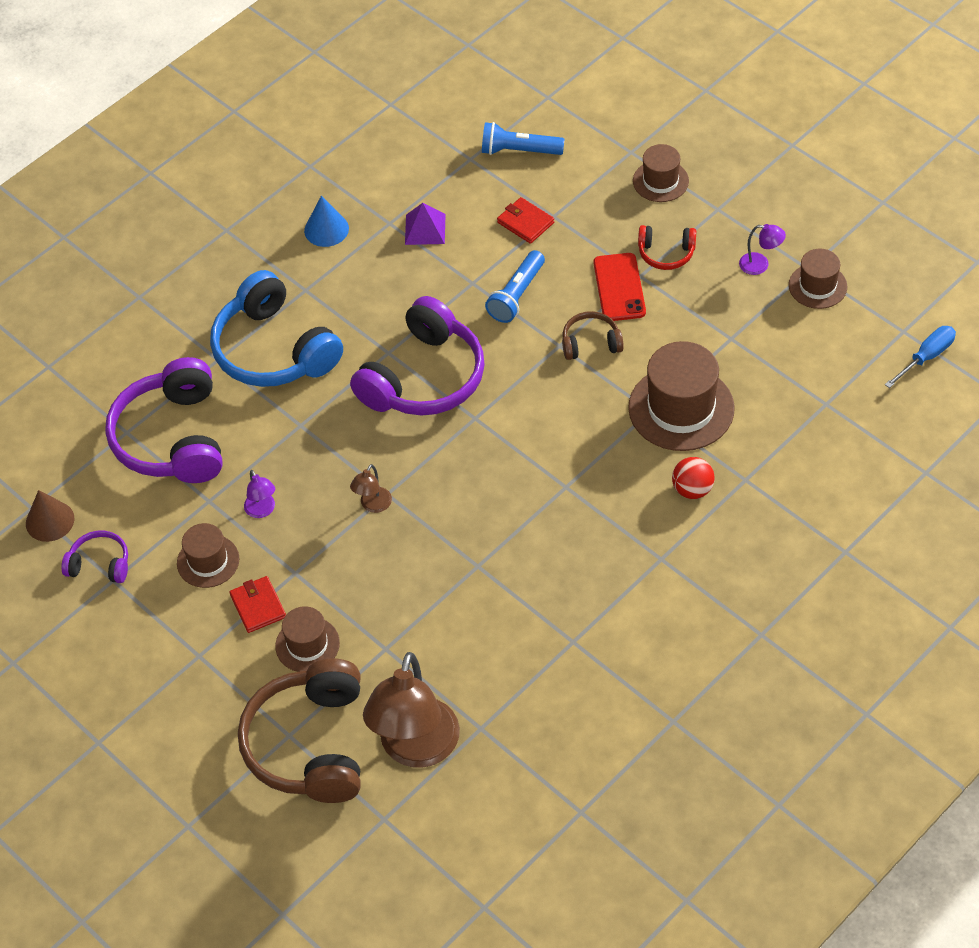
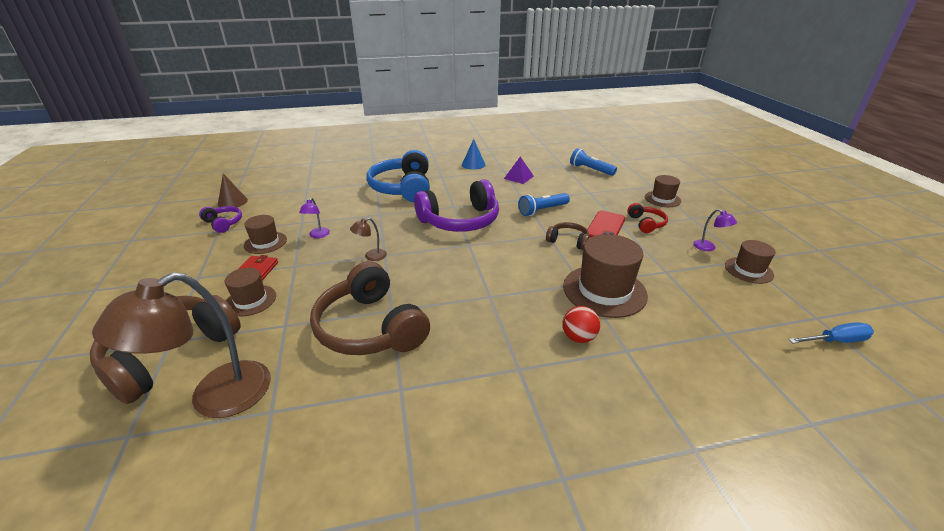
camera: 30 degrees right, 20 degrees down
(172, 438) = (321, 197): purple headphones -> none
(478, 598) = (370, 327): none -> brown headphones
(525, 222) = (572, 190): red wallet -> none
(666, 253) = (646, 223): red headphones -> red headphones turned 135 degrees counterclockwise

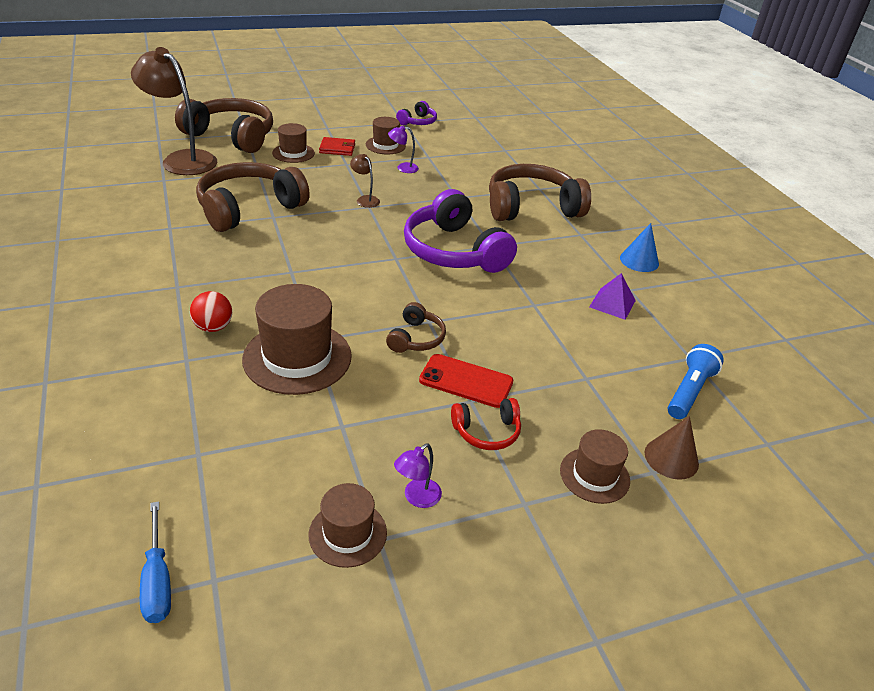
camera: 80 degrees right, 5 degrees up
(232, 202) = (461, 118): brown cone -> brown cone (671, 458)
(403, 188) = (531, 207): blue headphones -> brown headphones
(542, 210) = (502, 321): blue flashlight -> none

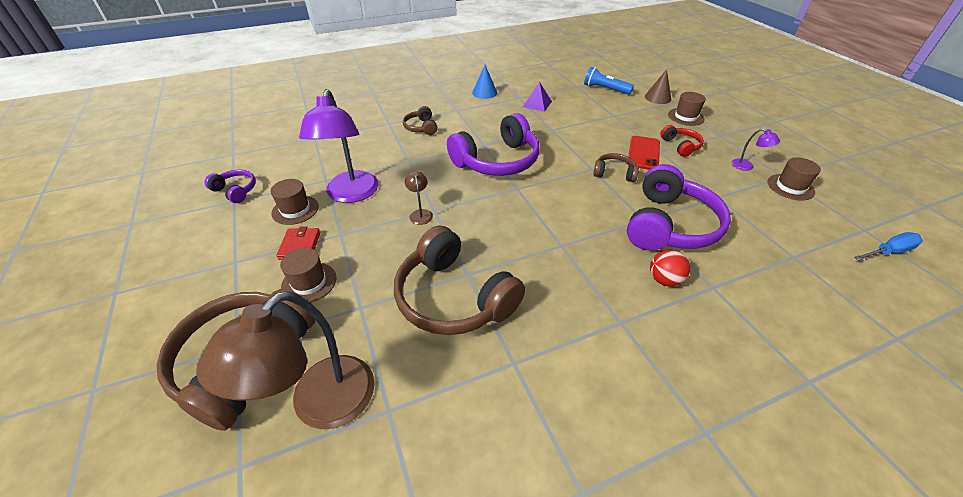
camera: 90 degrees left, 5 degrees up
(297, 357) = (669, 225): brown hat -> purple headphones
(365, 199) = (420, 213): brown lamp -> brown lamp turned 120 degrees clockwise
(403, 168) = (351, 194): purple lamp -> purple lamp, size x2.37
(531, 207) = (421, 127): brown headphones -> brown headphones, size x0.48

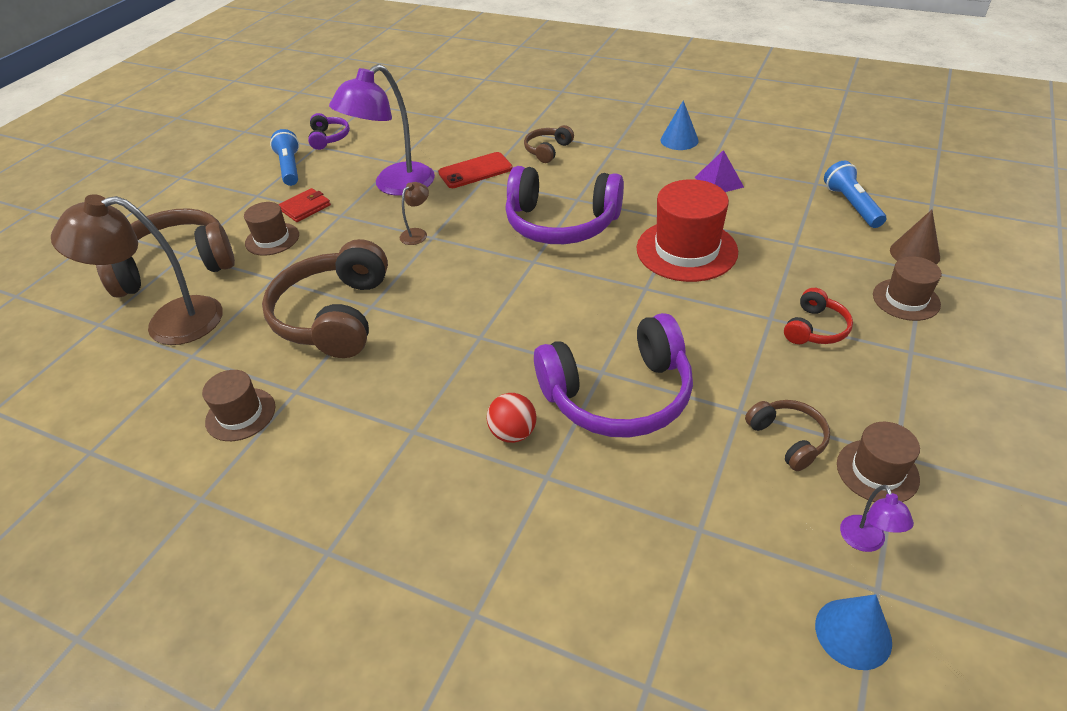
camera: 50 degrees right, 0 degrees up
(234, 227) = (290, 168): none -> blue flashlight
(295, 210) = (342, 176): brown hat -> brown hat (240, 414)
(578, 141) = (686, 250): none -> red hat
(614, 173) = (661, 307): brown headphones -> brown headphones (788, 439)
(643, 153) = (744, 307): red phone -> red phone (475, 171)
(747, 166) = (863, 408): purple lamp -> purple lamp (865, 542)
(888, 252) = (853, 633): blue screwdriver -> blue cone

